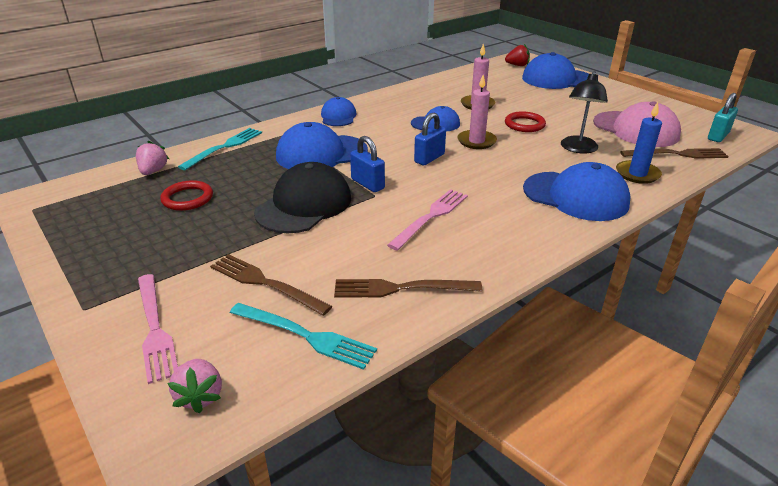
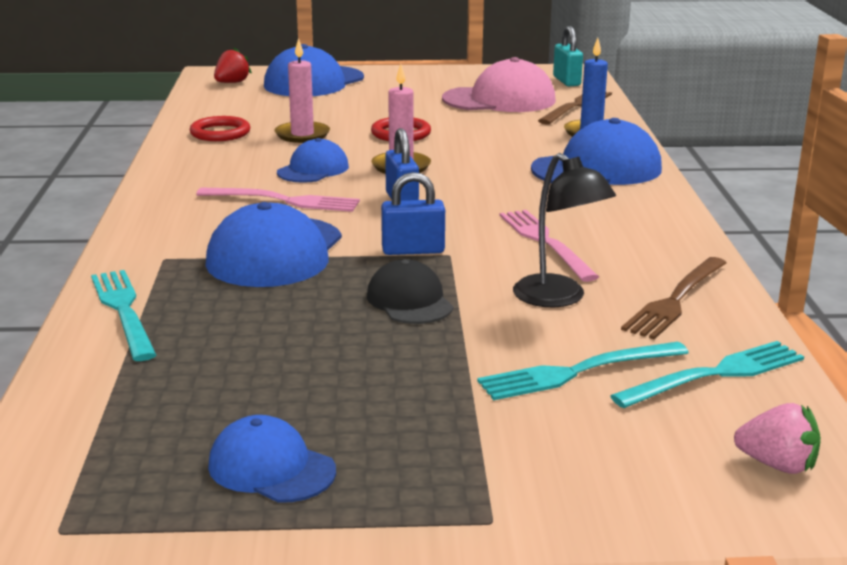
camera: 55 degrees left, 10 degrees down
(153, 171) = (105, 386): pink strawberry -> none
(155, 329) = (606, 470): pink fork -> pink fork (285, 201)
(187, 198) = (258, 376): red ring -> red ring (220, 133)
(264, 283) = (575, 372): brown fork -> turquoise fork
(304, 205) = (409, 301): black cap -> black cap, size x0.59
(338, 116) = (174, 211): blue cap -> blue cap (271, 468)
(578, 149) = (500, 134): black lamp -> black lamp (558, 298)

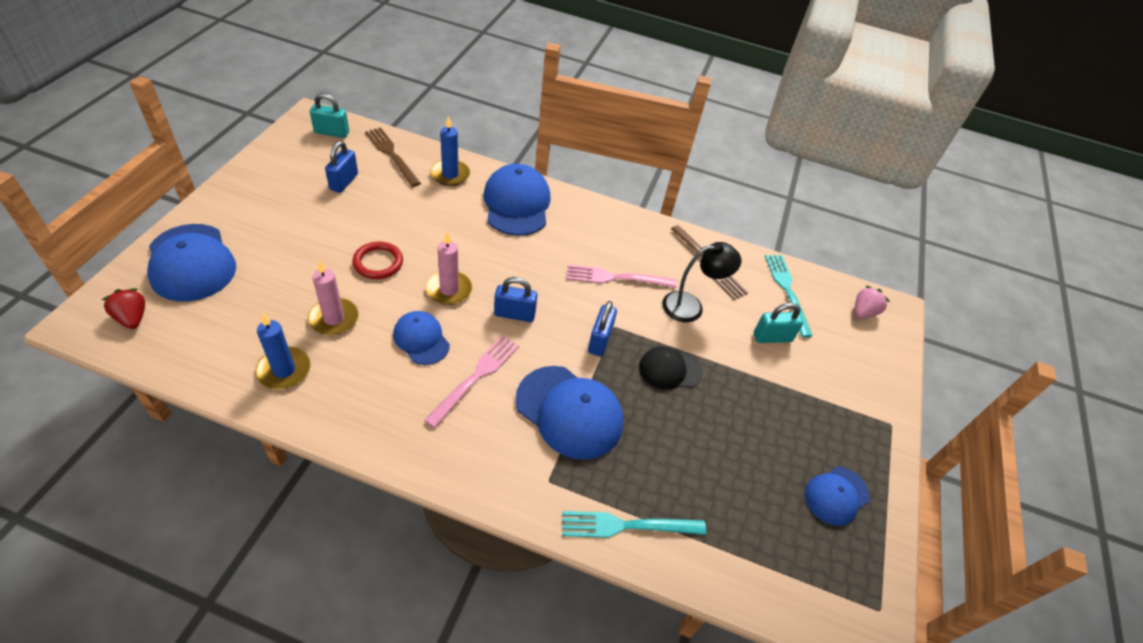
camera: 75 degrees left, 25 degrees up
(220, 133) = (284, 370): red ring -> blue candle
(499, 100) = (344, 182): pink cap -> blue padlock
(575, 372) = (772, 337): turquoise fork -> turquoise padlock

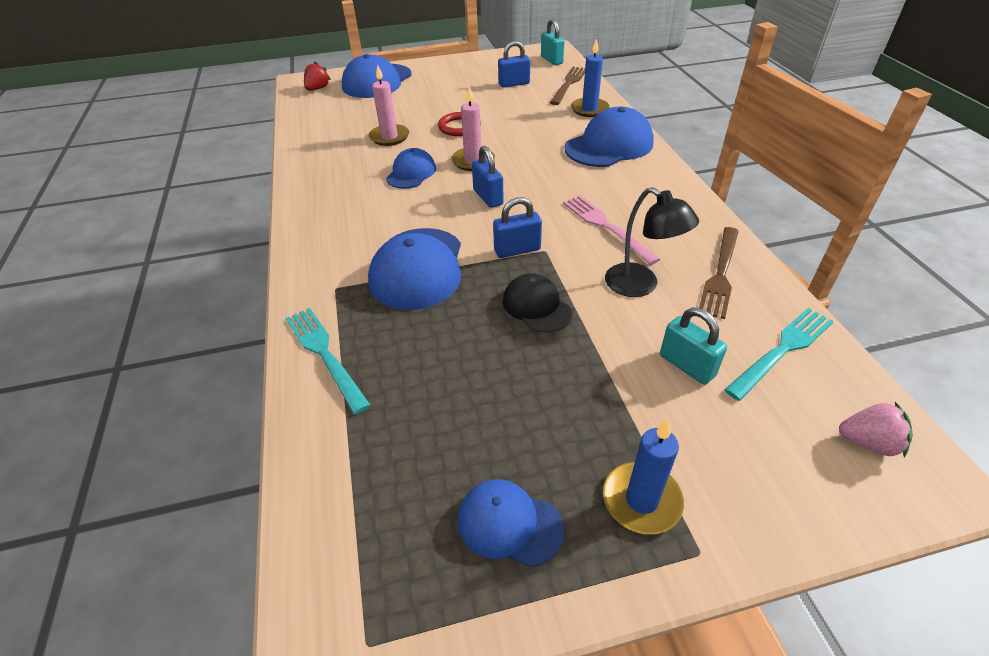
camera: 65 degrees right, 5 degrees down
(284, 370) = (328, 143): blue candle -> blue candle (641, 500)
(476, 376) = (404, 209): pink fork -> none

